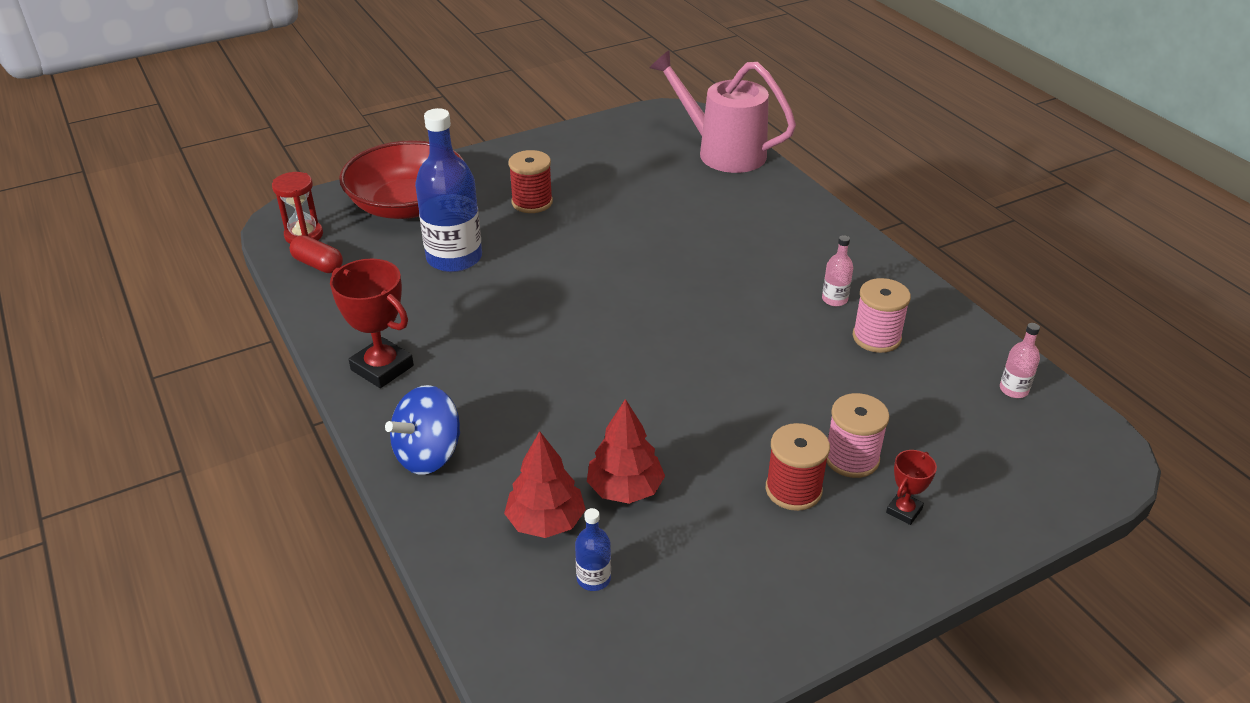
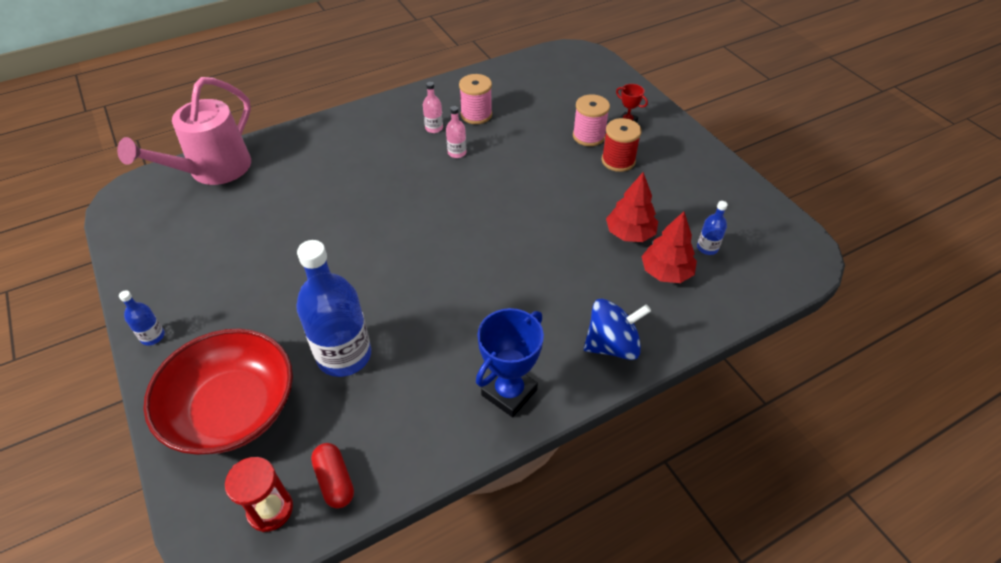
camera: 90 degrees left, 10 degrees up
(318, 265) = (335, 481): red capsule -> red capsule turned 60 degrees counterclockwise
(382, 368) = (509, 392): red trophy -> blue trophy
(429, 454) = (612, 345): blue spinning top -> blue spinning top turned 60 degrees counterclockwise
(496, 155) = (152, 336): none -> blue bottle
(532, 202) = (258, 300): red spool -> none
(1013, 390) = (525, 71): pink bottle -> pink bottle (457, 153)

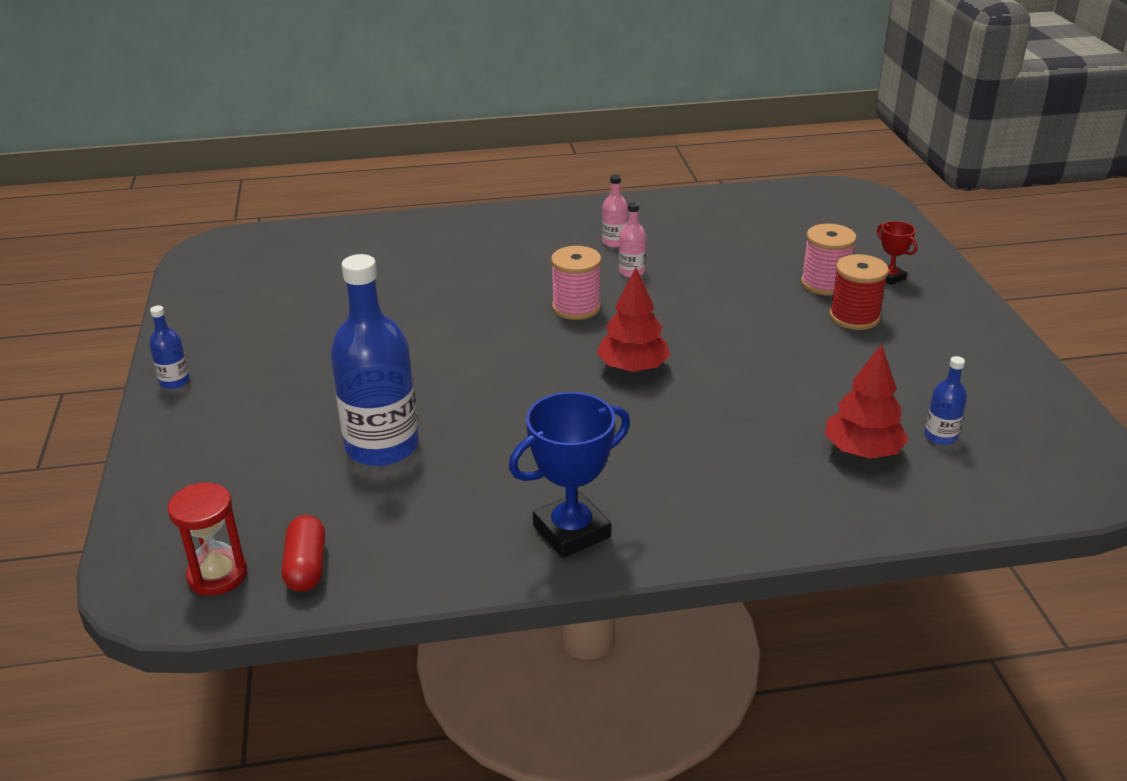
camera: 20 degrees right, 15 degrees down
(212, 171) = (321, 240): pink watering can -> none
(232, 409) = (226, 468): red bowl -> none
(476, 115) = (678, 237): pink spool -> pink spool (576, 307)
(612, 345) = (741, 513): blue spinning top -> none
(630, 233) = (830, 399): red tree -> red tree (633, 368)

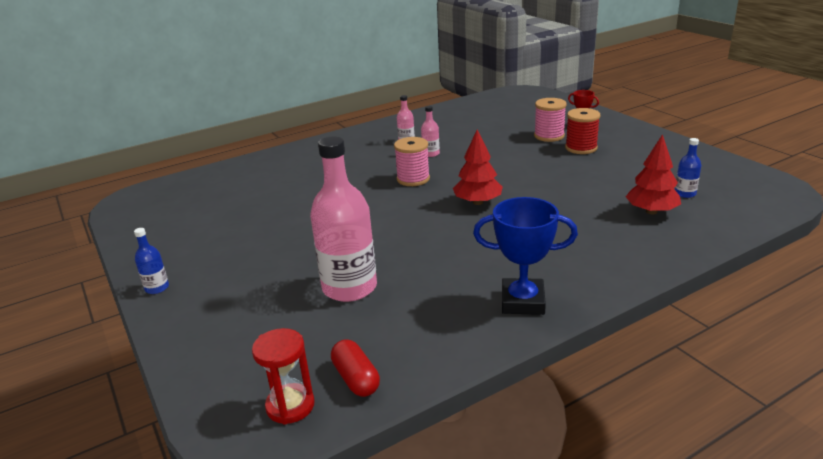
camera: 20 degrees left, 5 degrees down
(382, 446) = (349, 287): blue bottle -> pink bottle
(571, 531) = (522, 301): blue trophy -> blue trophy turned 60 degrees clockwise

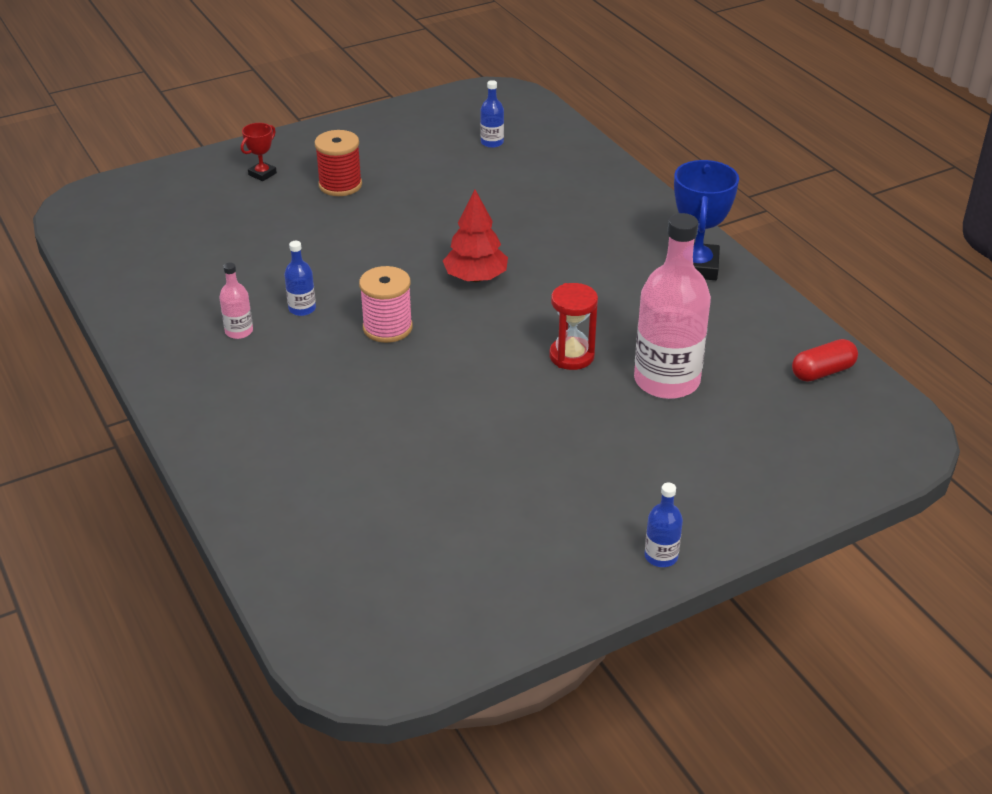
camera: 90 degrees left, 10 degrees up
(290, 406) = (865, 412): red hourglass -> red hourglass (571, 356)
(431, 154) = (302, 309): pink bottle -> blue bottle
(549, 136) = (286, 203): pink spool -> none
(651, 211) = (528, 168): red tree -> none

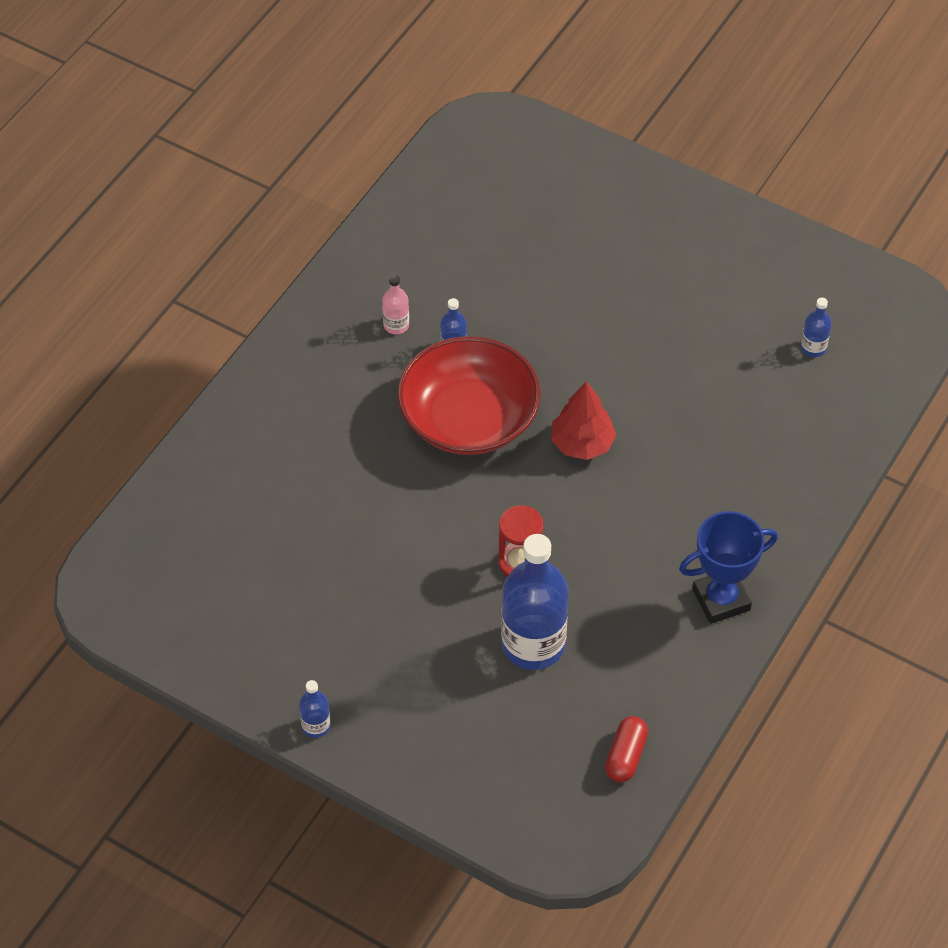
camera: 60 degrees right, 15 degrees up
(262, 174) = (624, 210): red trophy -> none
(340, 185) = (650, 274): red spool -> none
(387, 328) = (469, 418): pink spool -> red bowl
(666, 380) = (533, 644): pink bottle -> blue bottle
(822, 372) = (625, 756): red capsule -> red capsule turned 75 degrees clockwise

